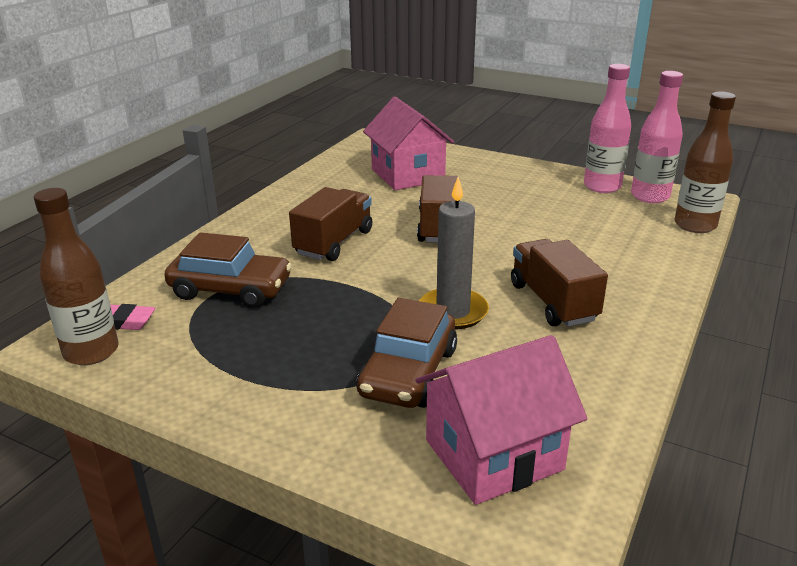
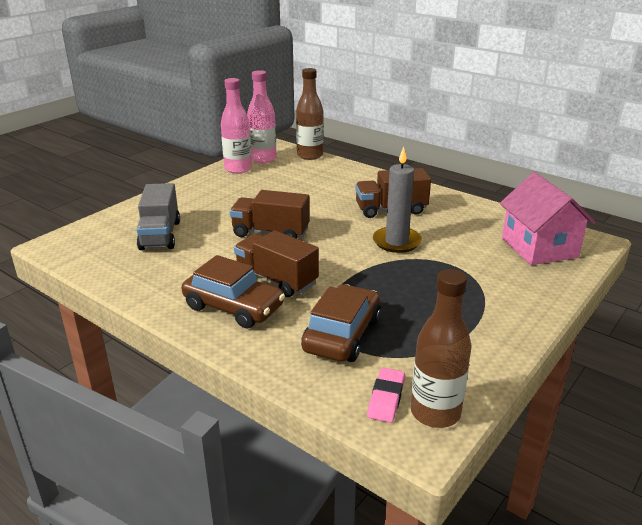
camera: 80 degrees left, 0 degrees up
(407, 175) = (160, 235): pink house -> grey truck
(408, 372) = (466, 264): brown car -> brown car (234, 307)

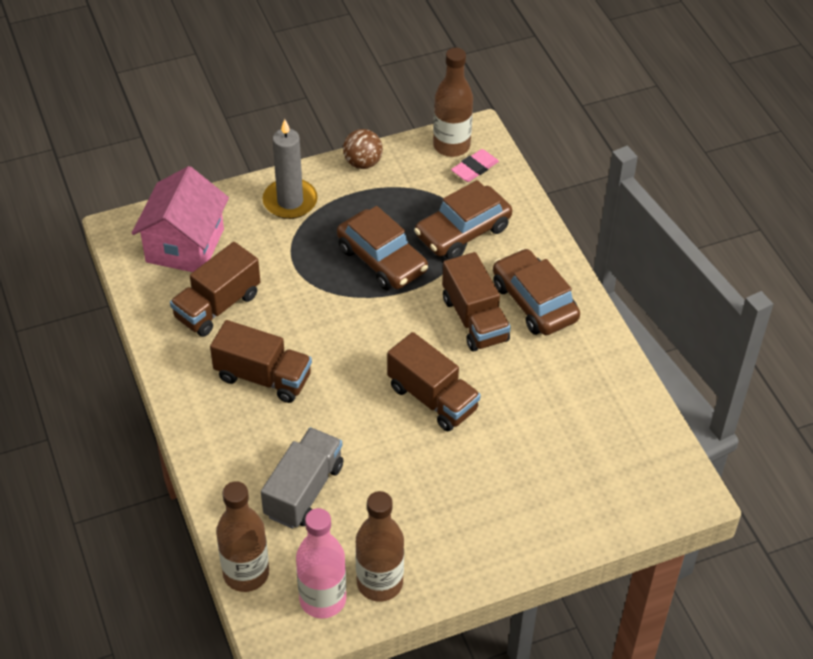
camera: 150 degrees left, 20 degrees up
(160, 235) = (559, 453): grey truck -> grey truck (304, 490)
(238, 169) = (380, 583): pink bottle -> brown bottle
(389, 290) = (382, 259): none -> brown car
(396, 242) = (312, 319): grey candle -> grey candle (290, 201)
(466, 228) = (217, 306): none -> brown truck
(499, 355) = (362, 163): none -> brown ball

